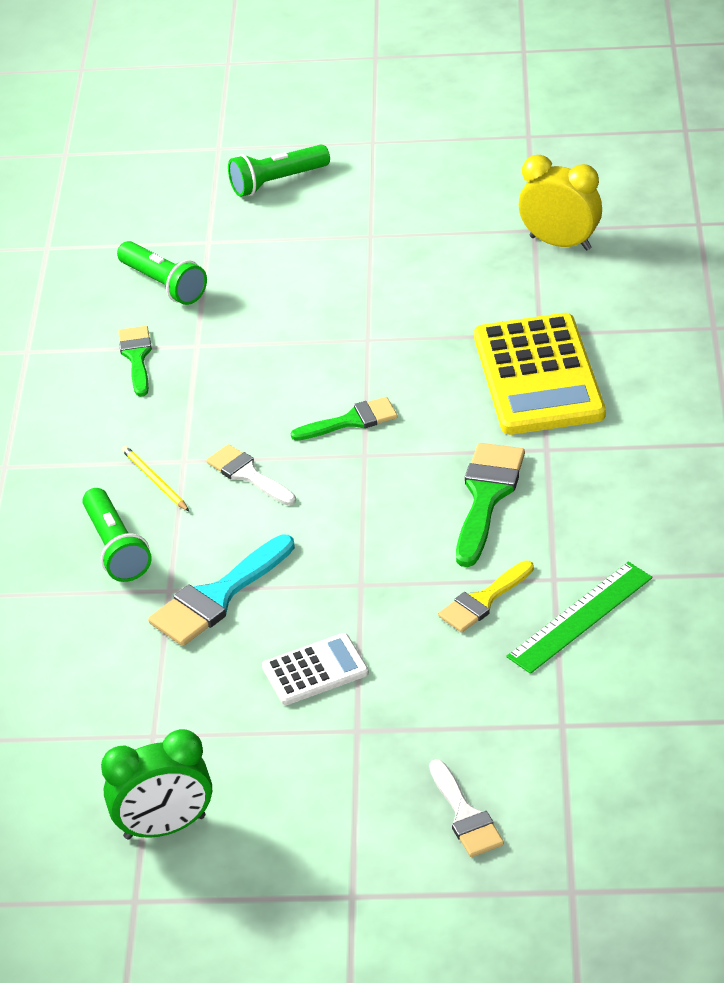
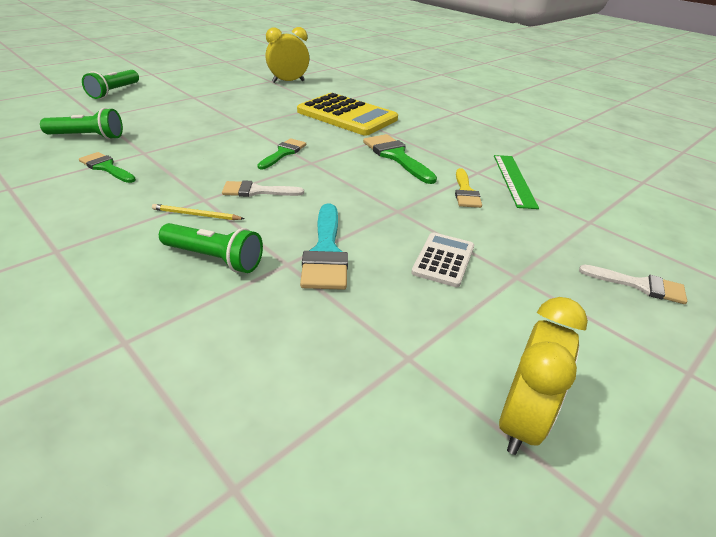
camera: 50 degrees left, 5 degrees down
(165, 827) = (521, 420): green clock -> yellow clock

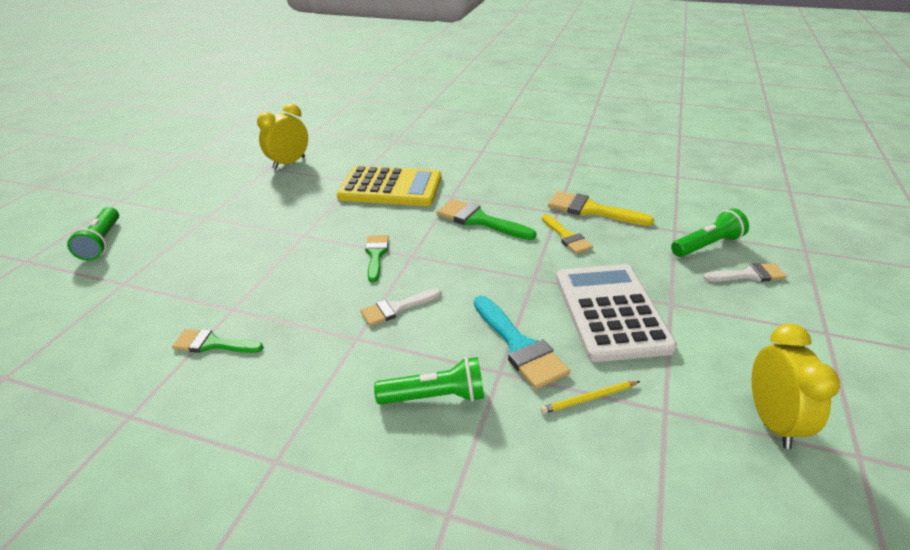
camera: 25 degrees left, 0 degrees up
(87, 137) = (143, 314): green flashlight -> green flashlight (707, 245)
(196, 215) = (368, 358): yellow pencil -> yellow pencil (589, 398)
(443, 260) = (610, 312): white calculator -> white calculator, size x1.94
(514, 180) = (591, 210): green ruler -> yellow brush

